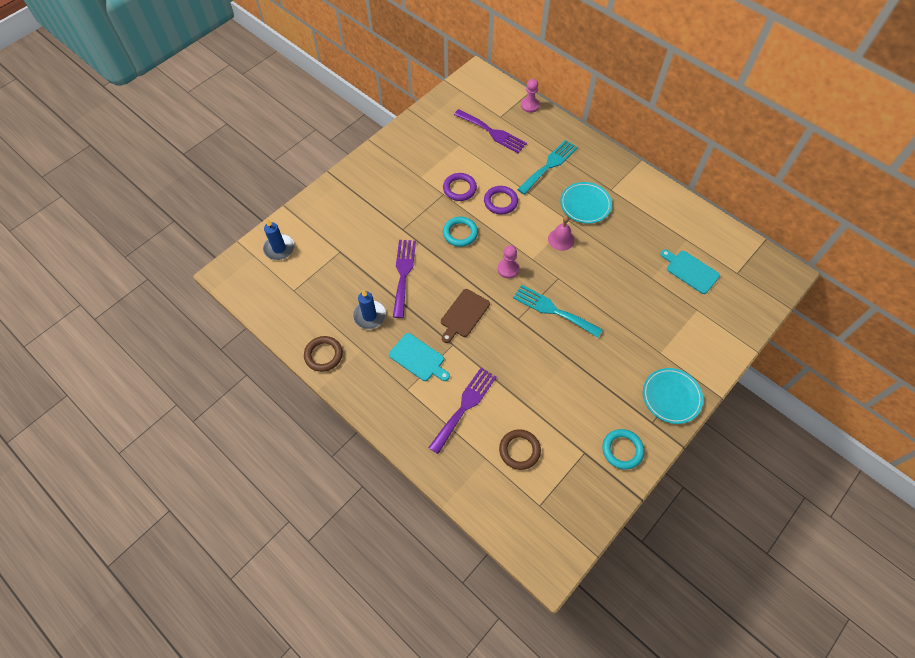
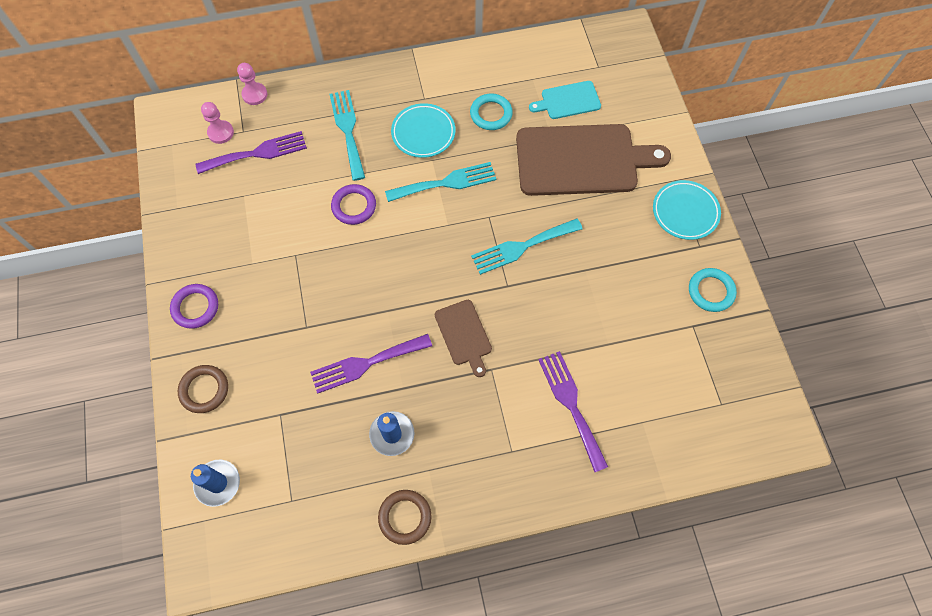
camera: 55 degrees left, 5 degrees up
(403, 274) = (366, 364): purple fork -> purple fork turned 60 degrees counterclockwise
(418, 358) = (483, 415): turquoise cutting board -> none
(459, 189) = (302, 234): purple ring -> purple ring (195, 307)
(460, 233) = (360, 272): turquoise ring -> turquoise ring (491, 114)
(508, 269) = (442, 255): pink pawn -> pink pawn (221, 133)
(519, 450) = (653, 384): brown ring -> brown ring (204, 390)
(561, 239) = (446, 183): pink bell -> turquoise fork
(651, 307) = (582, 160): none -> brown cutting board

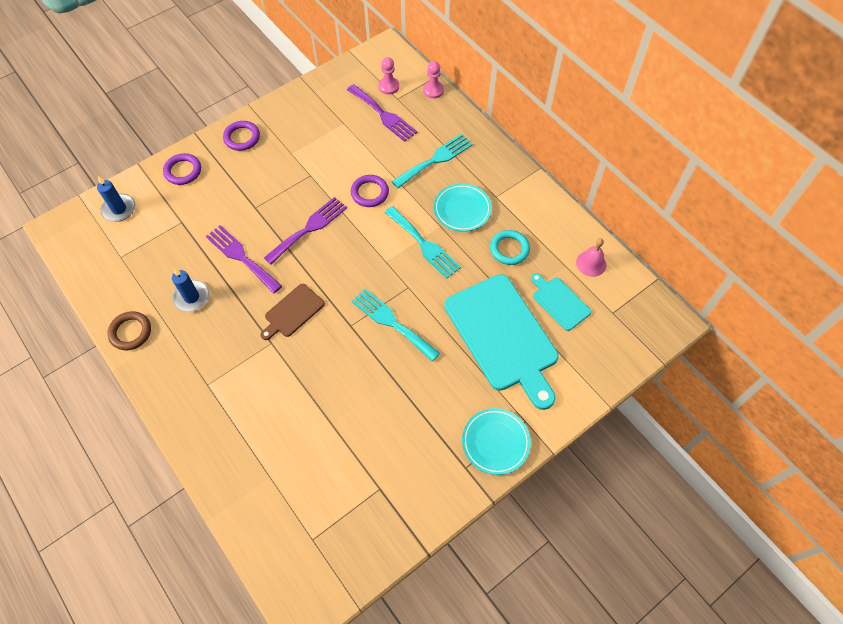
camera: 65 degrees right, 5 degrees down
(204, 390) = (183, 171): brown ring -> purple ring
(540, 58) = (591, 263): none -> pink bell
(571, 405) = (263, 414): purple fork -> purple fork (309, 228)
(582, 160) = (503, 336): brown cutting board -> turquoise cutting board
(711, 291) = (422, 493): turquoise ring -> none

